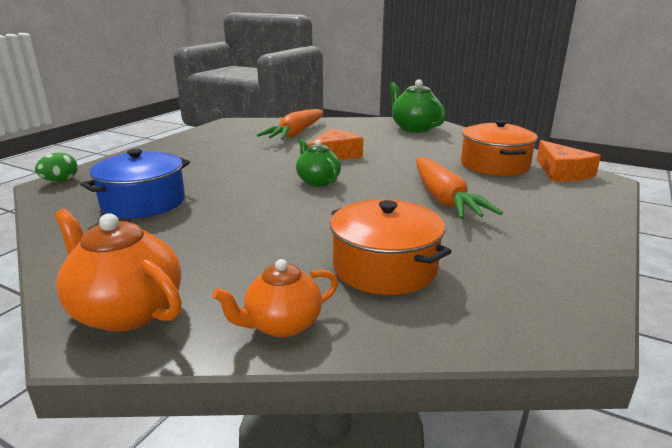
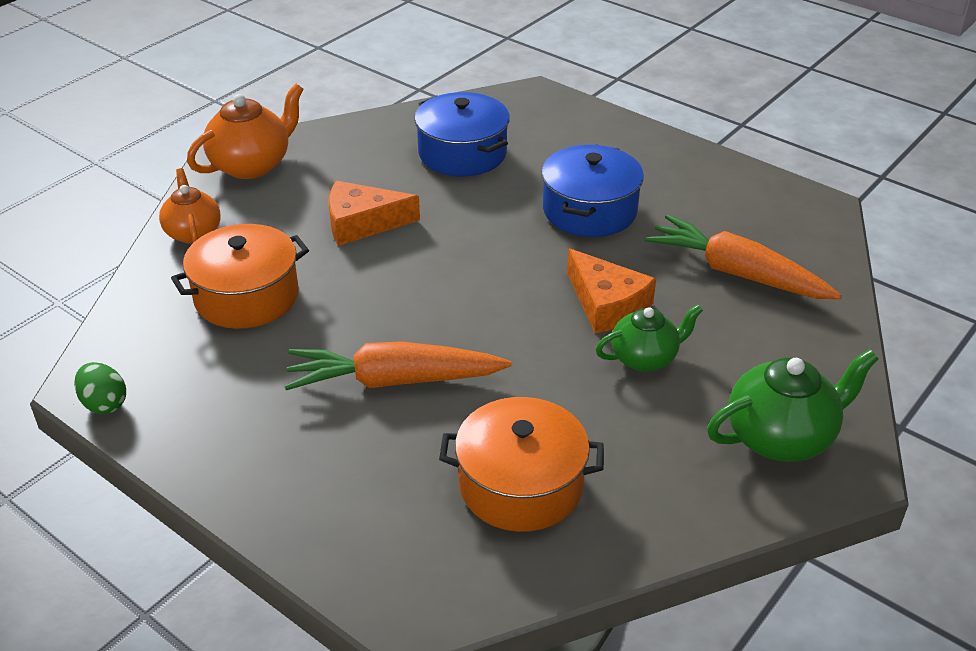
camera: 100 degrees right, 15 degrees up
(60, 181) = (545, 97): green egg -> green egg (104, 404)
(235, 162) = (589, 210): none -> blue pot
(318, 181) = (494, 276): green teapot -> green teapot (645, 358)
(562, 172) = (461, 567): orange cheese -> orange cheese (362, 223)

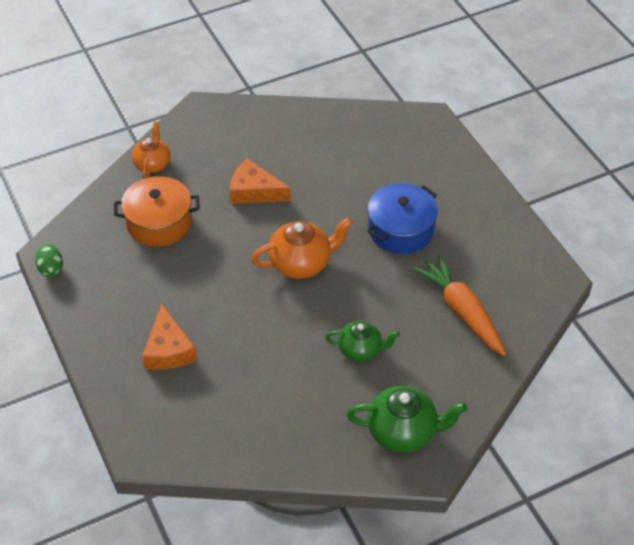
camera: 25 degrees right, 10 degrees up
(252, 165) = (213, 122): orange teapot -> orange teapot (301, 263)
(395, 381) = (209, 311): orange carrot -> none
(462, 153) = (348, 155): blue pot -> none
(521, 485) = (237, 403): orange pot -> none
(607, 304) = (364, 304): orange cheese -> orange cheese (168, 349)

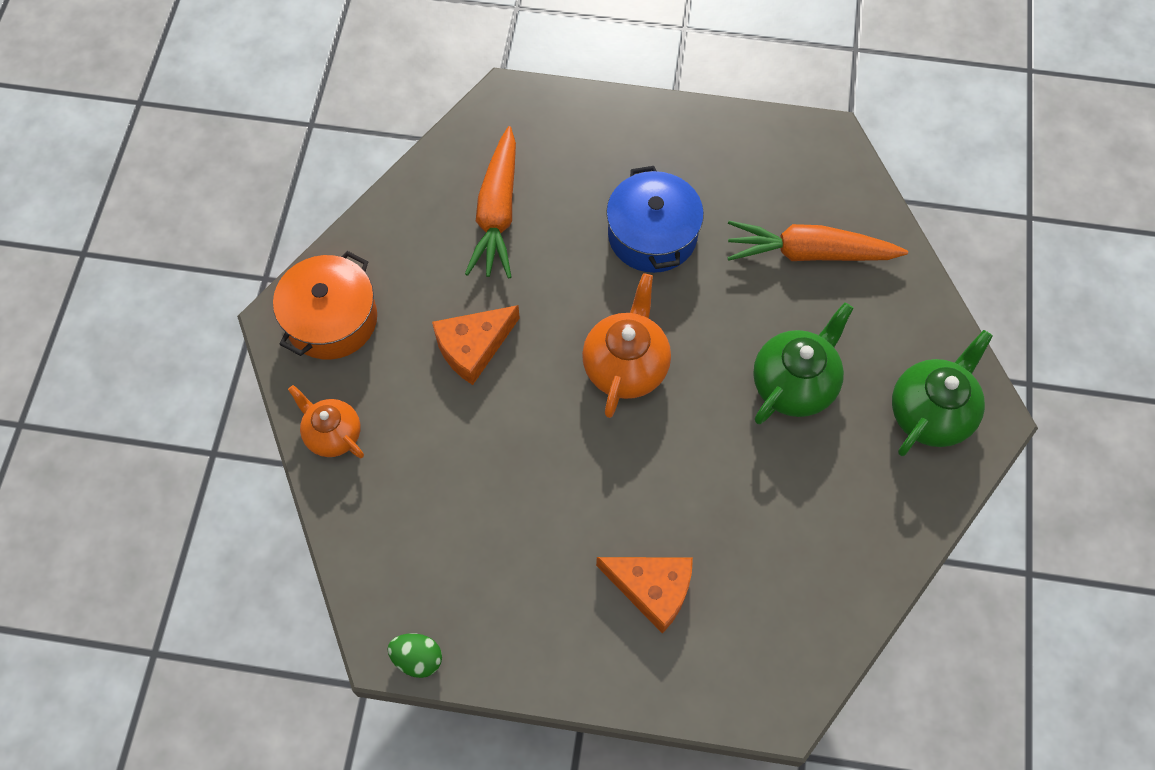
camera: 55 degrees left, 15 degrees up
(159, 223) = (440, 484): orange pot -> orange pot (331, 319)
(349, 155) = (497, 212): none -> orange carrot
(361, 350) = (794, 384): green teapot -> green teapot, size x1.51

